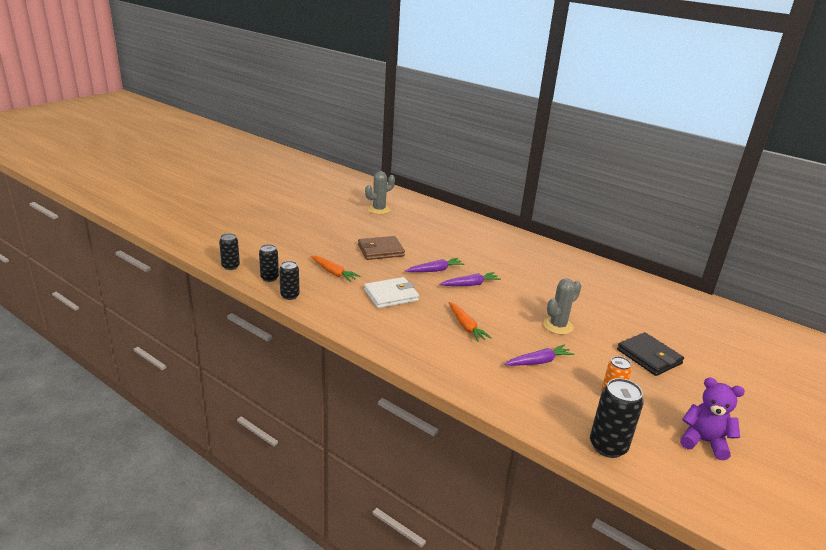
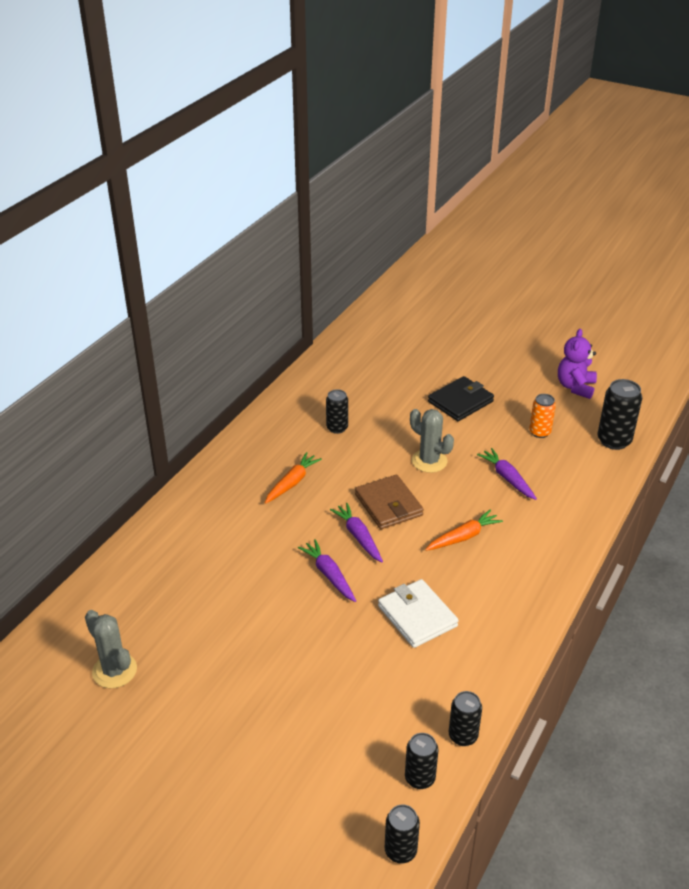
camera: 95 degrees left, 10 degrees up
(333, 273) = (374, 695): orange carrot -> orange carrot (292, 483)
(380, 250) = (282, 646): brown wallet -> brown wallet (388, 505)
(594, 291) = (337, 428): none -> black can

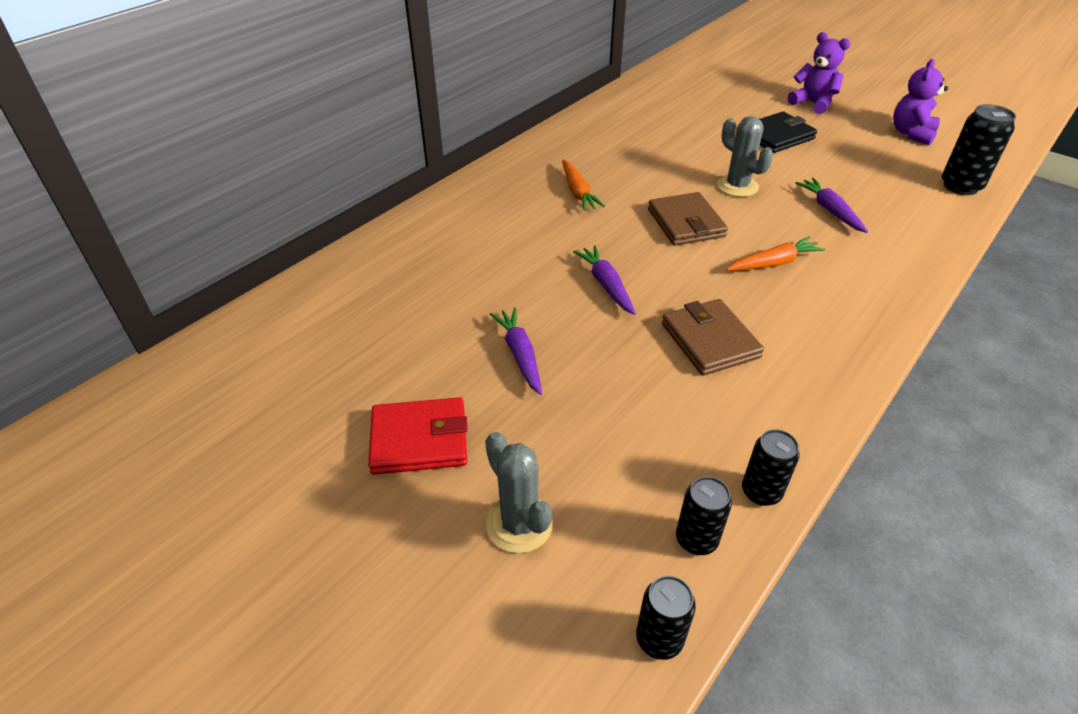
camera: 10 degrees right, 5 degrees up
(114, 671) = (331, 356): grey cactus -> grey cactus (519, 524)
(203, 732) = (419, 439): none -> red wallet
(292, 483) = (578, 192): orange carrot -> orange carrot turned 120 degrees clockwise
(337, 428) = (635, 148): black can -> none
(358, 536) = (646, 250): purple carrot -> purple carrot (520, 355)
(417, 616) = (710, 340): white wallet -> brown wallet
(490, 360) = (813, 103): none -> purple teddy bear
(540, 432) = (869, 171): orange can -> none

